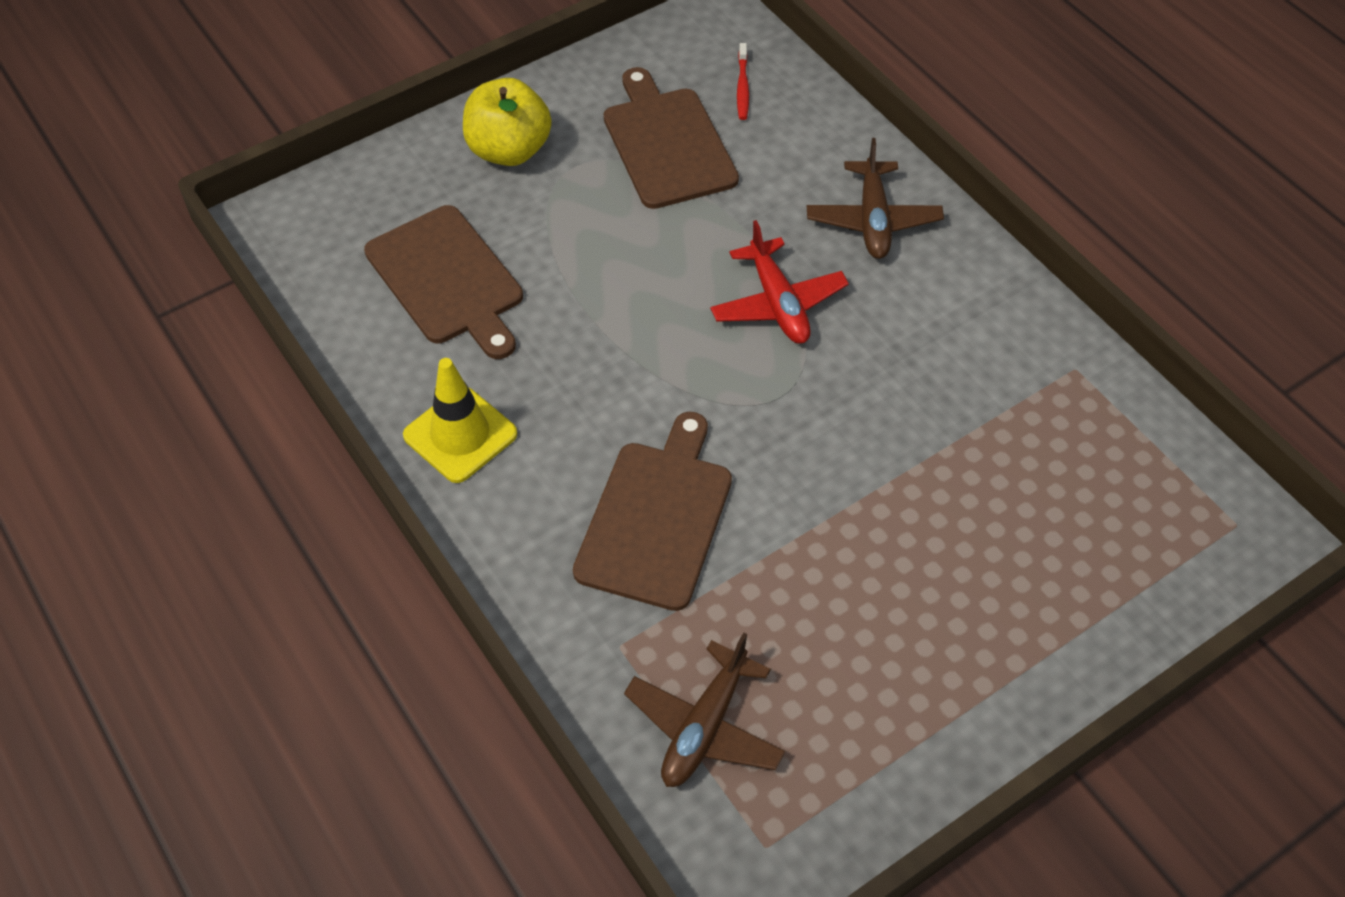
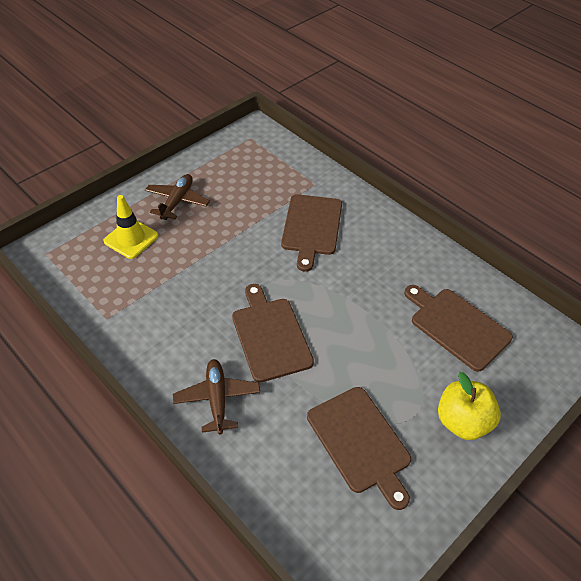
camera: 170 degrees right, 5 degrees down
(460, 435) = (412, 250): yellow traffic cone -> yellow traffic cone (131, 238)
(705, 726) = (277, 164): brown plane -> brown plane (177, 201)
(742, 87) = (318, 505): red toothbrush -> none
(777, 303) = (270, 335): red plane -> brown cutting board

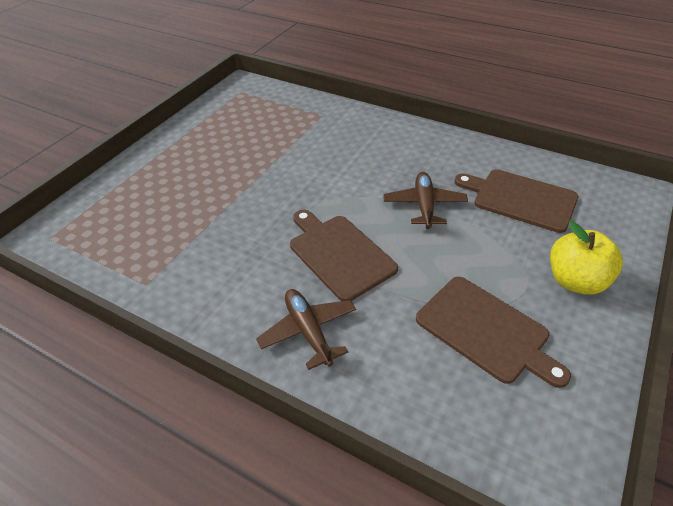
camera: 15 degrees left, 5 degrees down
(131, 238) = (147, 201): yellow traffic cone -> none
(177, 201) = (186, 158): brown plane -> brown plane (424, 205)
(311, 227) = (336, 150): brown cutting board -> none

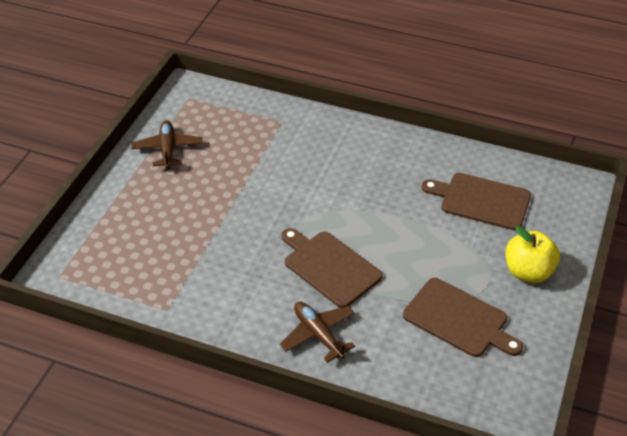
camera: 10 degrees left, 0 degrees up
(424, 205) = (397, 214): brown plane -> brown plane (167, 149)

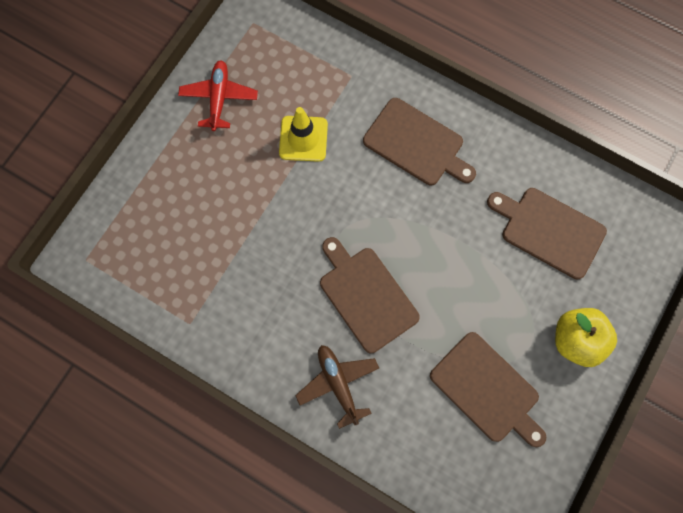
camera: 10 degrees right, 30 degrees up
(167, 149) = (219, 98): brown plane -> red plane
(248, 167) = (303, 139): none -> yellow traffic cone
(350, 158) = (416, 144): none -> brown cutting board

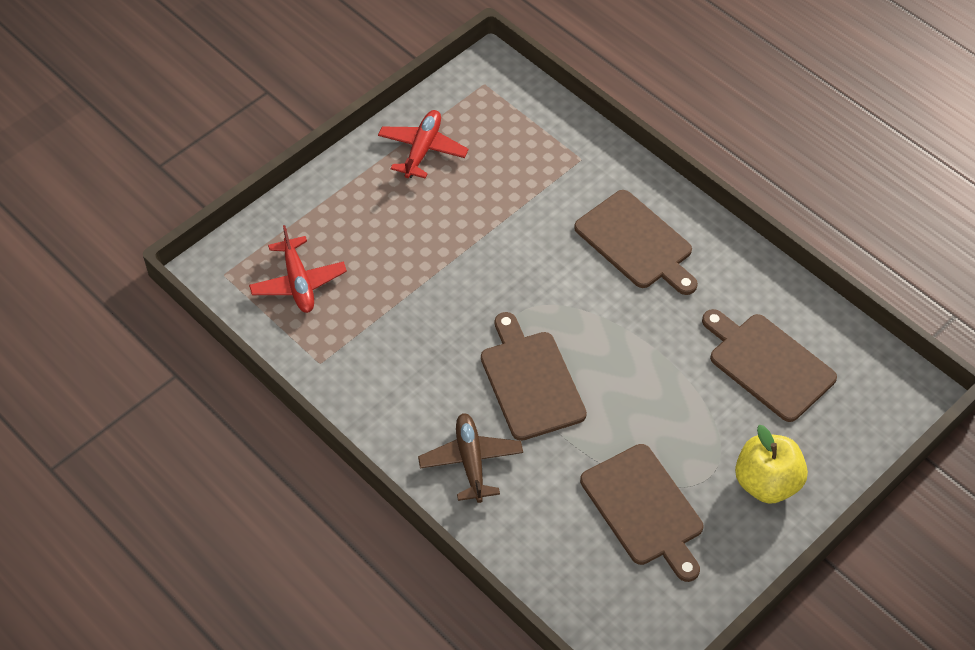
camera: 15 degrees right, 20 degrees down
(150, 251) = (298, 282): none -> red plane
(303, 139) = (506, 209): yellow traffic cone -> none

